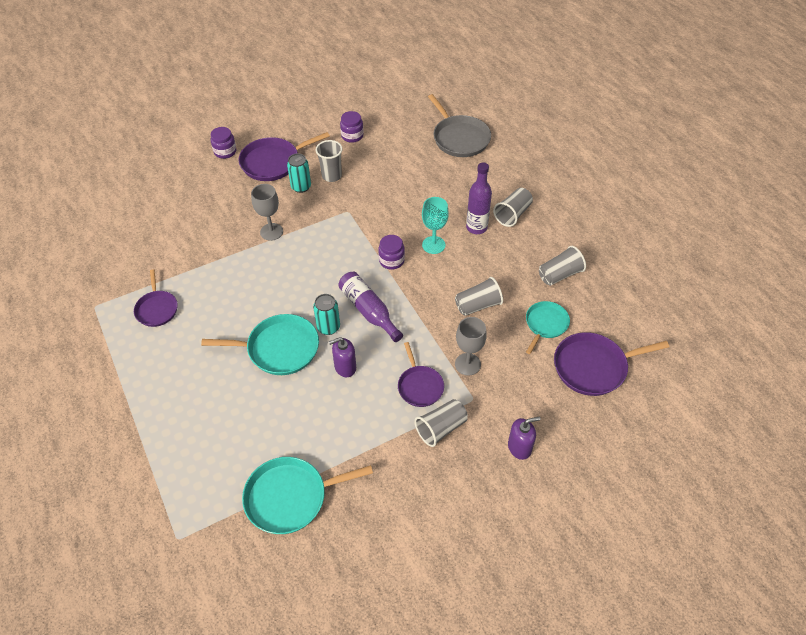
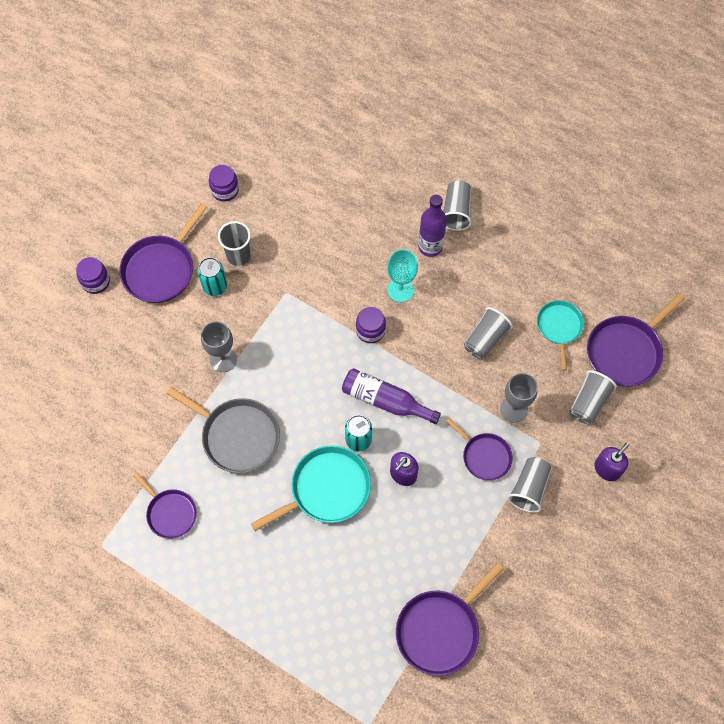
camera: 30 degrees left, 15 degrees up
(290, 497) = (440, 630): turquoise pan -> purple pan
(459, 138) = (344, 137): grey pan -> grey pan (237, 435)
(559, 275) = (541, 263): grey cup -> grey cup (588, 402)

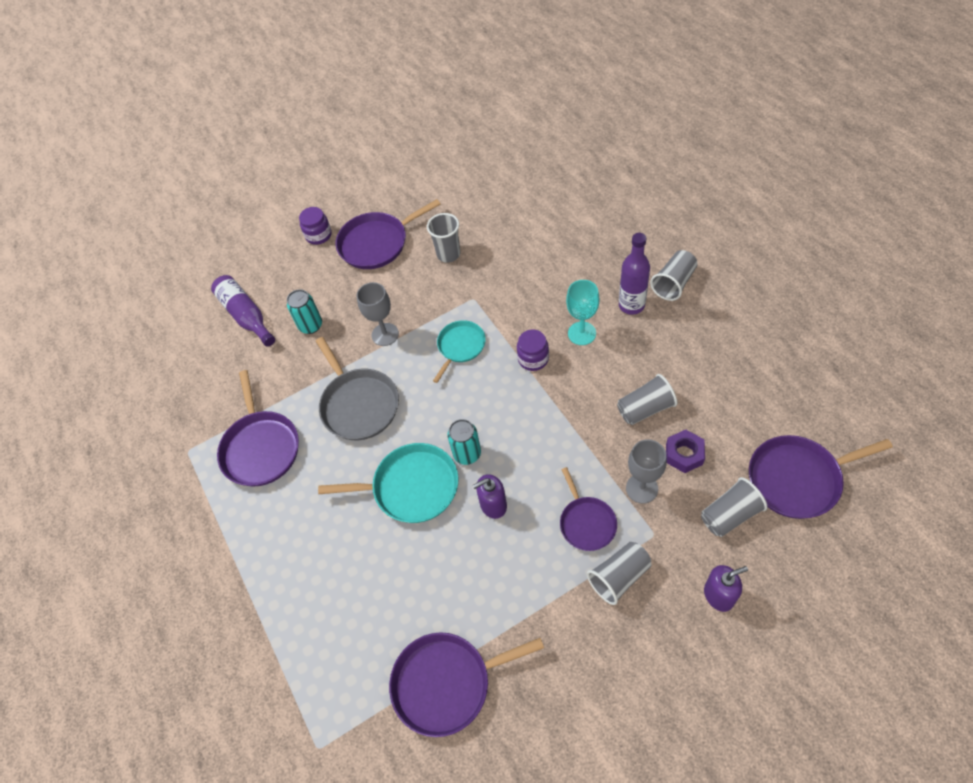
camera: 35 degrees right, 10 degrees down
(170, 513) = (261, 448): purple pan -> purple pan, size x1.59
(215, 286) = (413, 272): turquoise can -> turquoise can (311, 325)
(225, 190) = (467, 199): purple jar -> none
(385, 400) = (513, 427): purple bottle -> purple bottle (246, 315)
(533, 366) = (684, 454): none -> purple nut
(559, 327) = (731, 426): turquoise pan -> turquoise pan (460, 346)

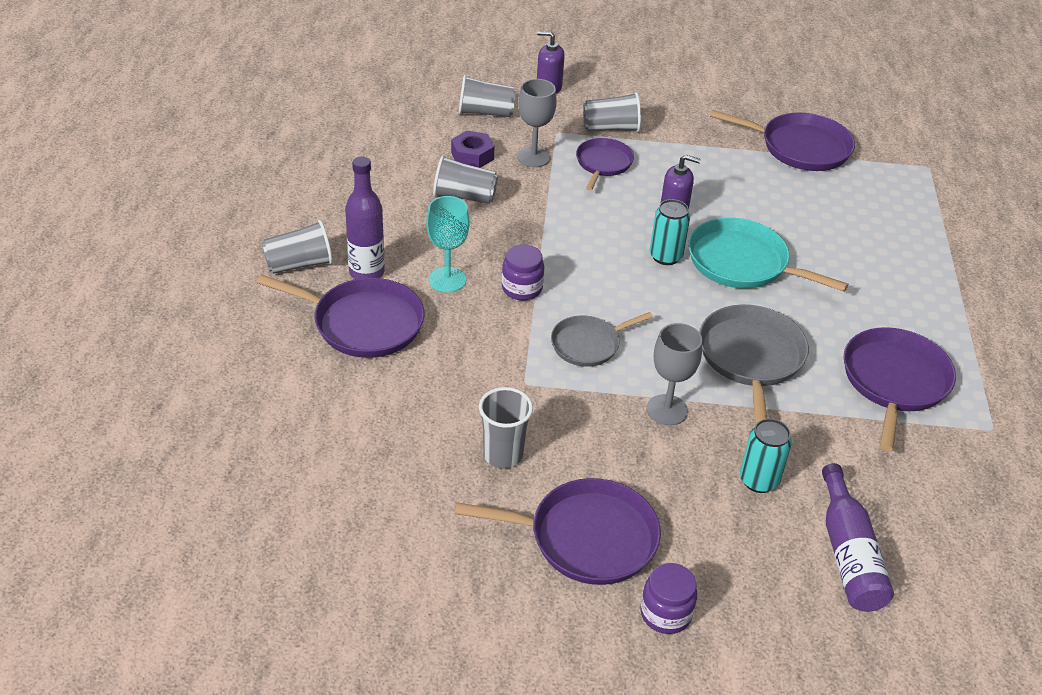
camera: 155 degrees left, 15 degrees down
(460, 346) = (588, 344): turquoise pan -> grey pan
(798, 479) = (407, 101): purple pan -> purple pan (363, 323)

